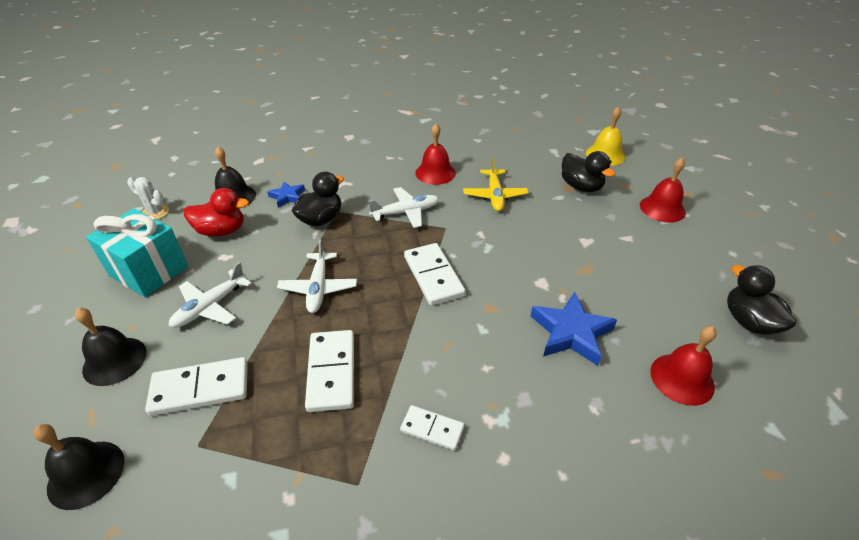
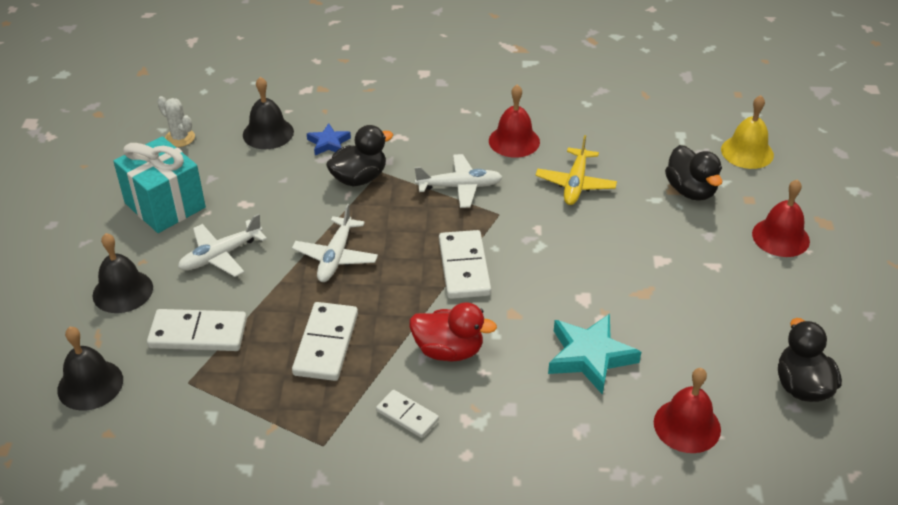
camera: 15 degrees right, 0 degrees up
(221, 231) = (247, 173): red duck -> red duck (448, 350)
(571, 332) = (590, 356): blue star -> turquoise star

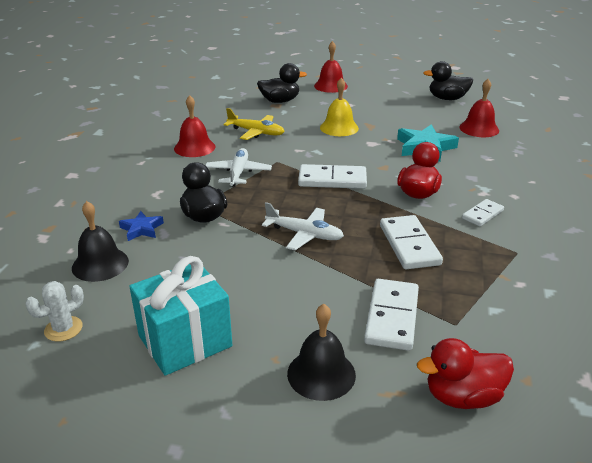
camera: 80 degrees left, 10 degrees down
(90, 384) = (462, 396): black bell -> red duck
(221, 255) = (283, 300): white plane -> none
(326, 344) = (409, 245): white domino -> white domino turned 60 degrees clockwise
(747, 152) = (251, 82): yellow bell -> yellow bell (339, 128)

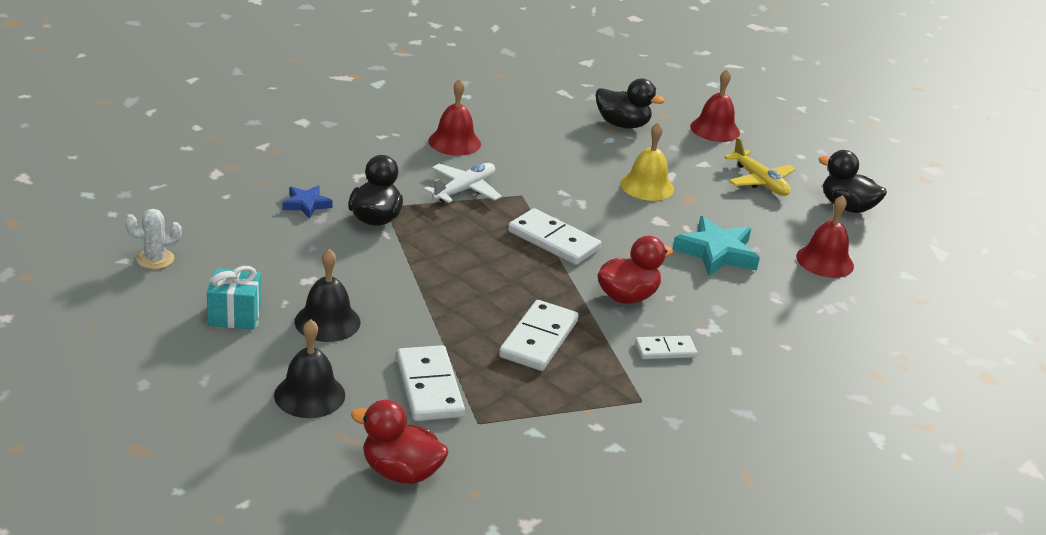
camera: 30 degrees right, 0 degrees up
(100, 264) = (237, 220): black bell -> black bell (327, 321)
(185, 341) = (235, 315): turquoise gift -> turquoise gift, size x0.62
(256, 132) = (543, 152): yellow plane -> yellow plane (759, 181)
(304, 234) = (449, 280): white plane -> none
(391, 317) = (429, 387): white domino -> white domino turned 60 degrees counterclockwise

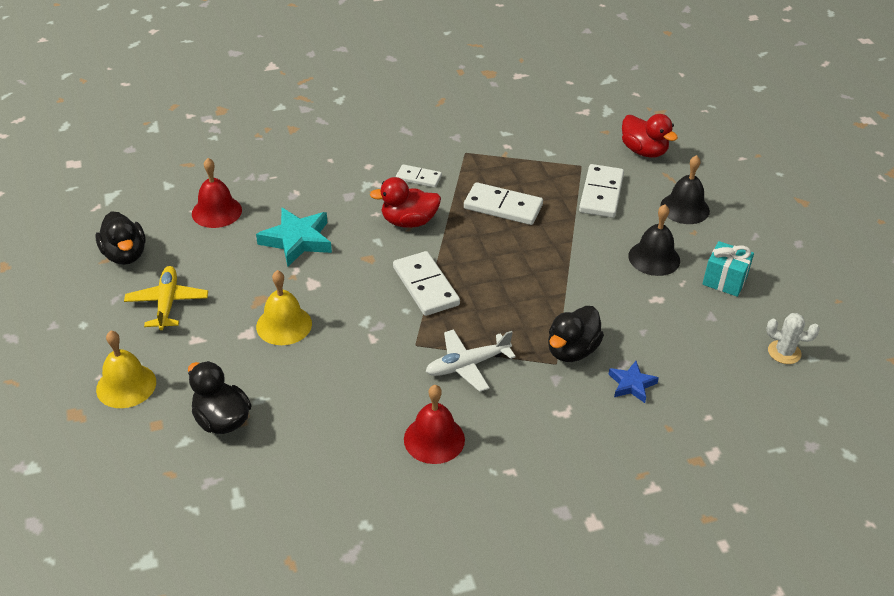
camera: 150 degrees left, 10 degrees up
(539, 339) = (503, 207): white domino -> white domino turned 60 degrees clockwise
(715, 129) = (126, 385): red bell -> yellow bell

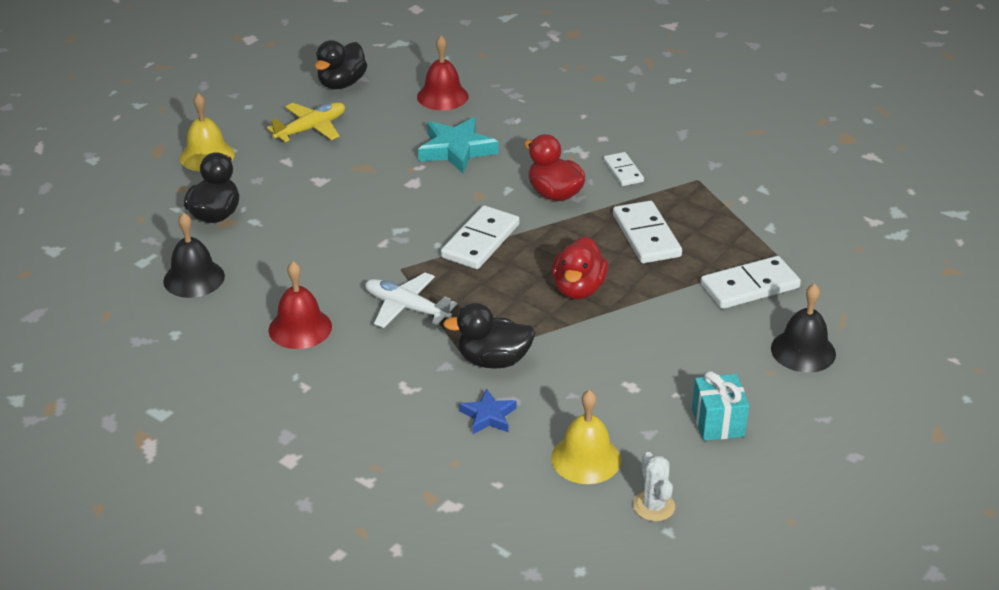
camera: 55 degrees right, 5 degrees down
(284, 325) = (348, 192): yellow bell -> yellow bell (586, 458)
(644, 151) = (862, 286): red duck -> red duck (578, 289)
(654, 258) = (692, 360): black bell -> black bell (194, 278)

